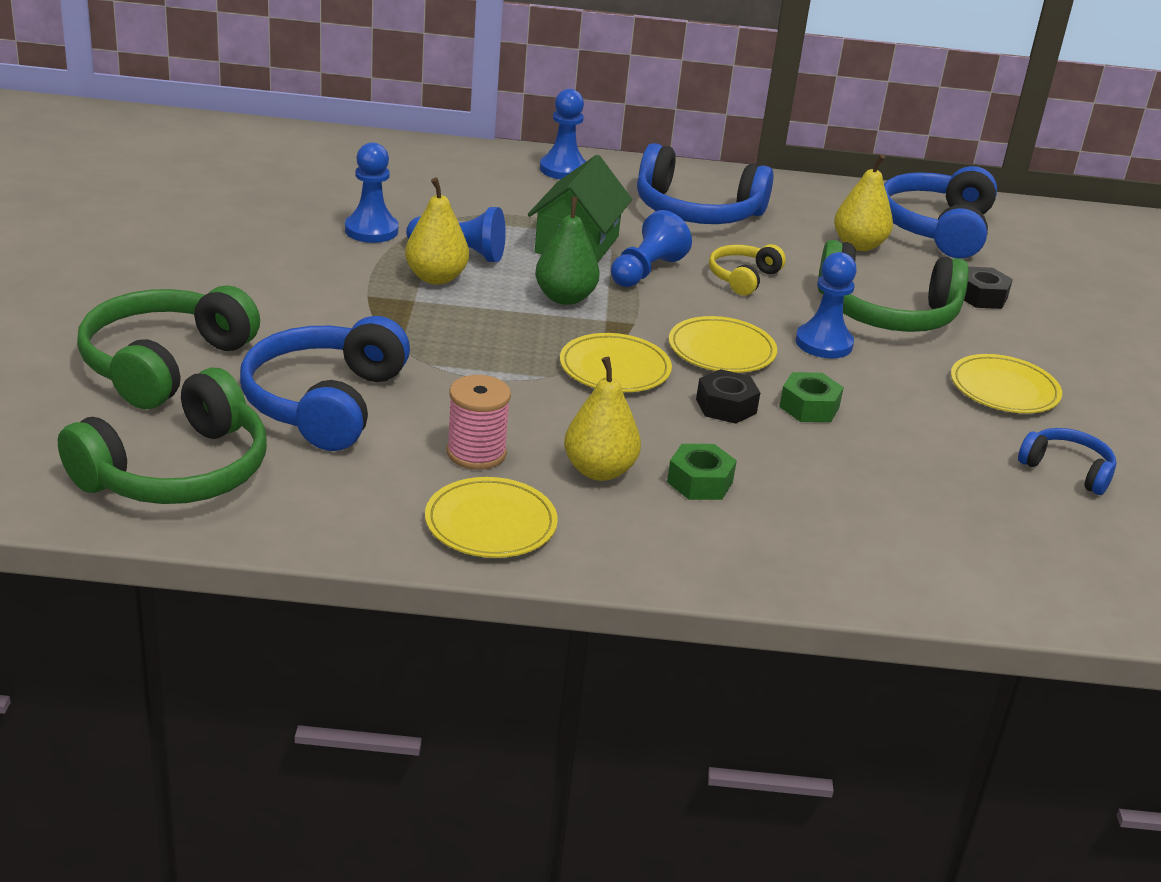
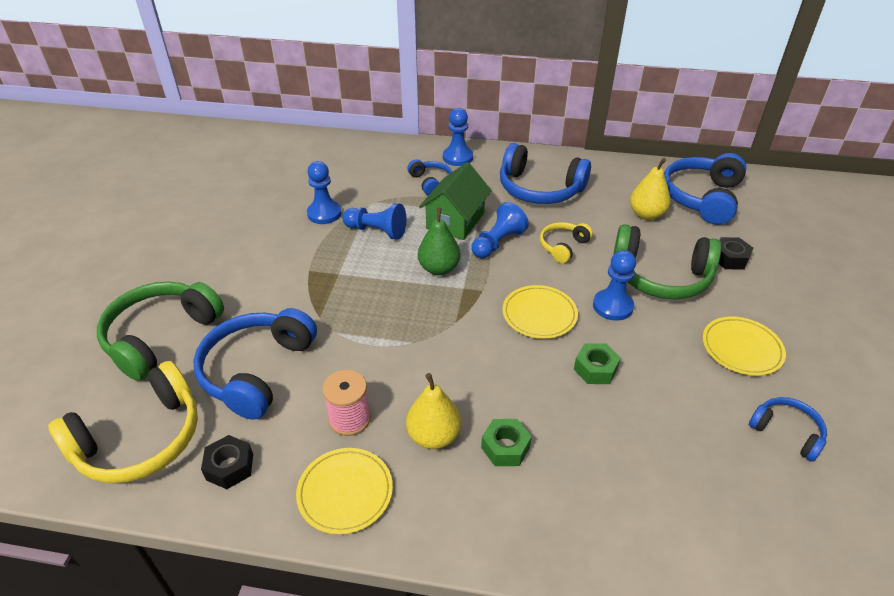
camera: 10 degrees right, 10 degrees up
(177, 471) = (140, 439): green headphones -> yellow headphones
(436, 278) = (357, 253): yellow pear -> none
(528, 198) = (431, 182): none -> blue headphones
(614, 368) = (462, 334): yellow plate -> none
(726, 406) = (535, 369): black nut -> black nut (230, 467)

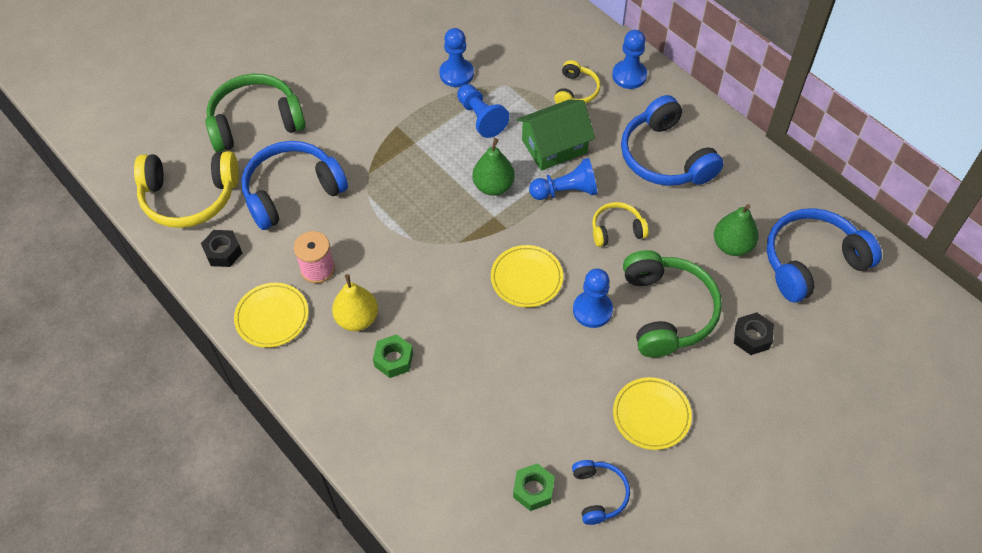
camera: 40 degrees right, 15 degrees up
(431, 182) = (576, 91): blue headphones -> yellow headphones
(595, 369) = (517, 350): green nut -> green nut (533, 490)
(646, 214) = (732, 245): yellow pear -> green pear
(660, 276) = (667, 311): green headphones -> green headphones turned 150 degrees counterclockwise

